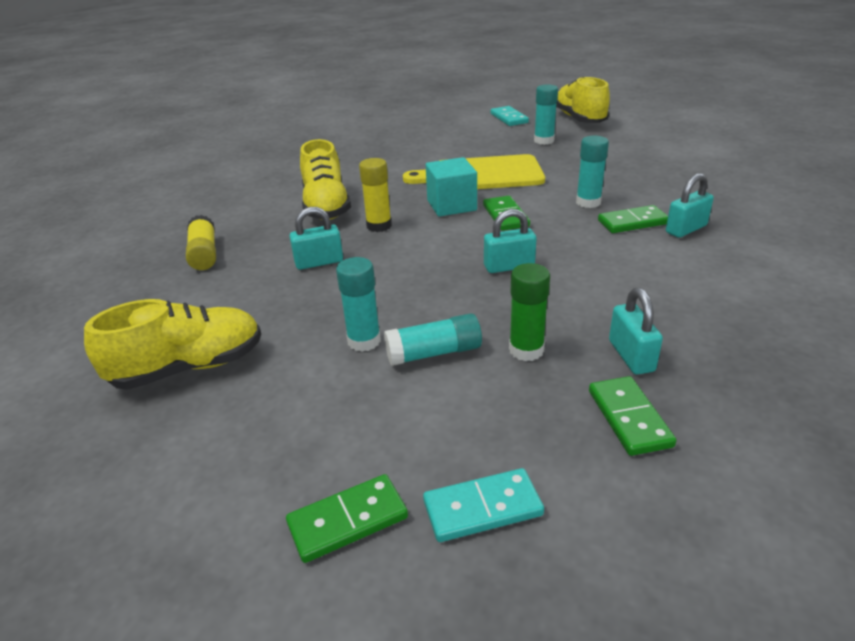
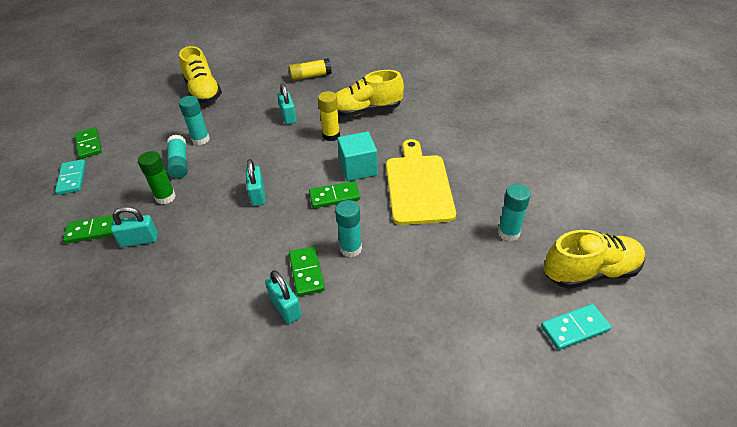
camera: 90 degrees right, 10 degrees up
(509, 118) = (581, 210): turquoise domino -> turquoise domino (574, 328)

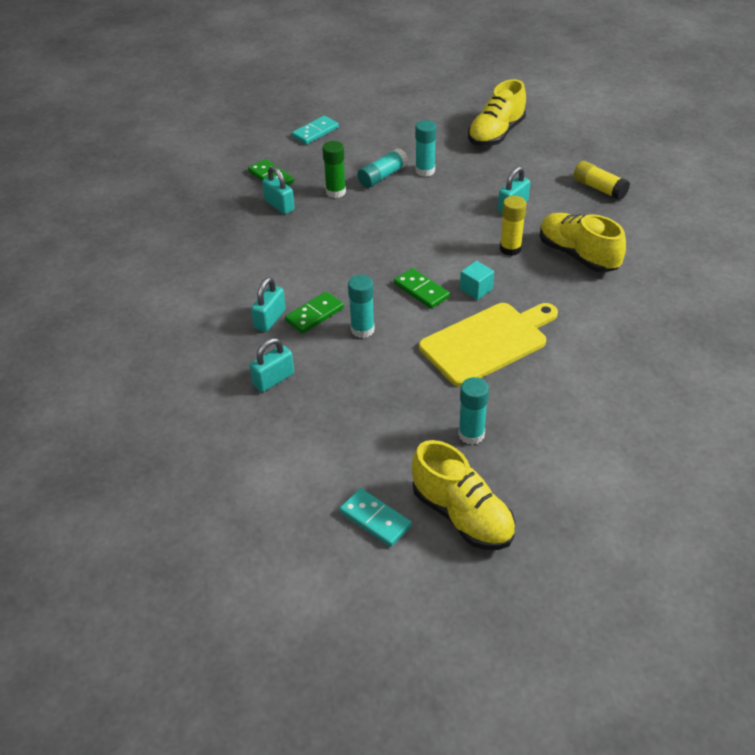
camera: 60 degrees right, 0 degrees up
(89, 144) = (361, 115): green domino -> none
(258, 195) = (383, 242): turquoise padlock -> turquoise padlock (273, 379)
(358, 168) = (476, 289): turquoise cube -> turquoise cube, size x0.63

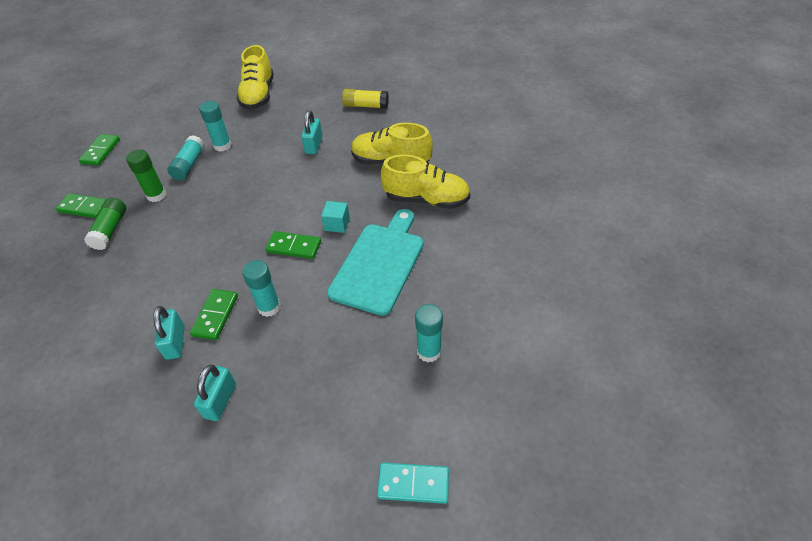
camera: 35 degrees left, 5 degrees up
(279, 205) = (110, 230): turquoise padlock -> green glue stick
(315, 132) = (100, 151): turquoise domino -> green domino
(462, 516) = (479, 431): yellow shoe -> yellow shoe (426, 199)
(487, 342) = (379, 264): yellow cutting board -> turquoise cutting board
(510, 249) = (338, 179): yellow glue stick -> none

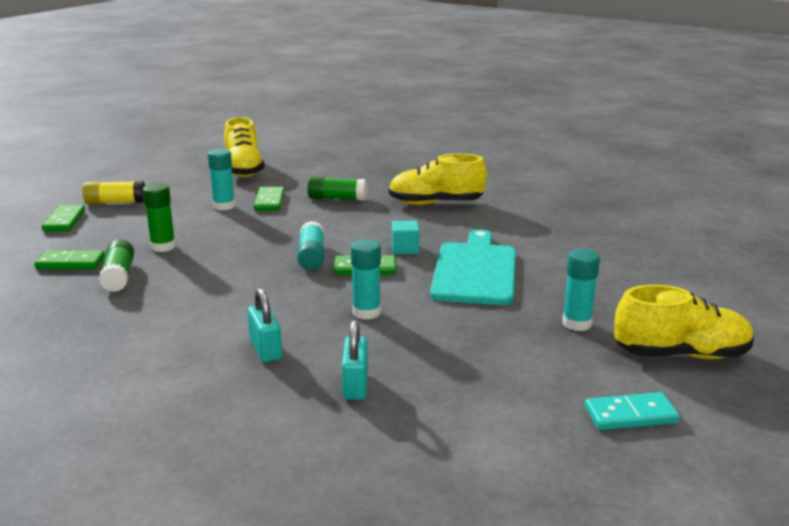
camera: 15 degrees left, 25 degrees down
(189, 165) = (191, 222): turquoise glue stick -> turquoise glue stick (311, 256)
(215, 315) = (303, 325): green domino -> green domino (269, 201)
(314, 145) = (337, 198): turquoise padlock -> green glue stick
(365, 106) = (378, 169): yellow glue stick -> yellow glue stick (115, 202)
(426, 199) = (495, 224): yellow shoe -> yellow shoe (681, 354)

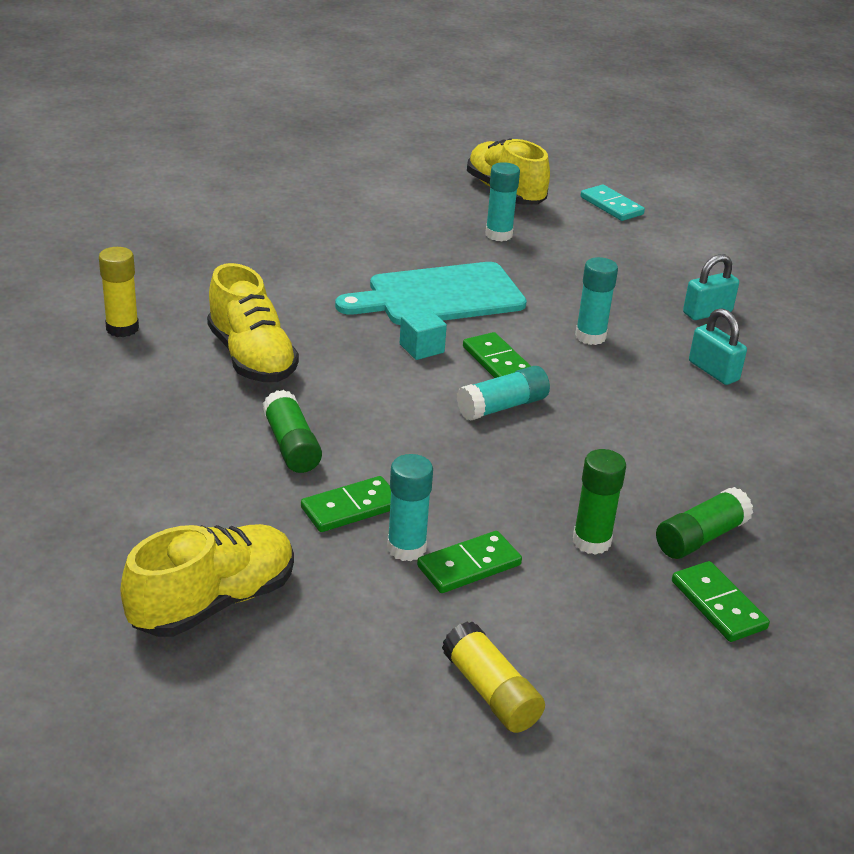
camera: 120 degrees left, 10 degrees up
(64, 221) = (613, 710): green domino -> green domino (469, 566)
(265, 349) = (713, 371): turquoise padlock -> turquoise padlock turned 75 degrees counterclockwise
(495, 180) = (122, 328): none -> yellow glue stick

